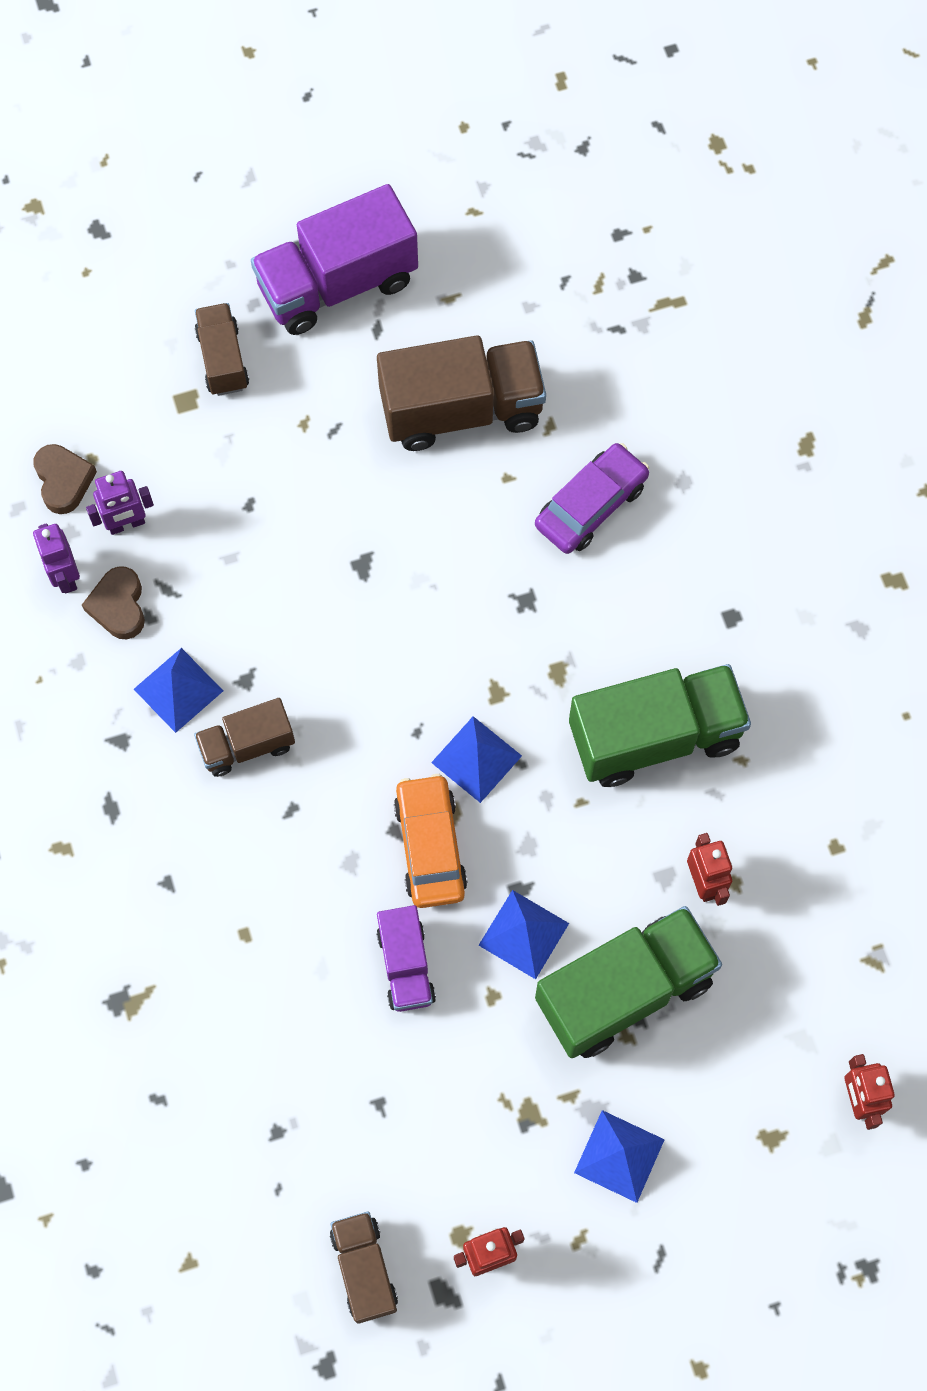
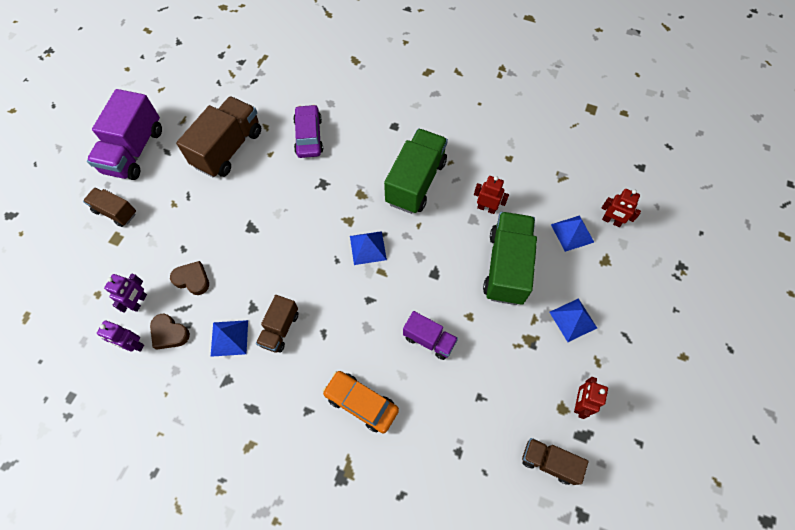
camera: 50 degrees left, 5 degrees down
(63, 481) = (93, 312): brown heart -> brown heart (192, 279)
(430, 846) = (387, 291): orange car -> orange car (361, 403)
(523, 934) = (453, 285): blue pyramid -> blue pyramid (572, 233)

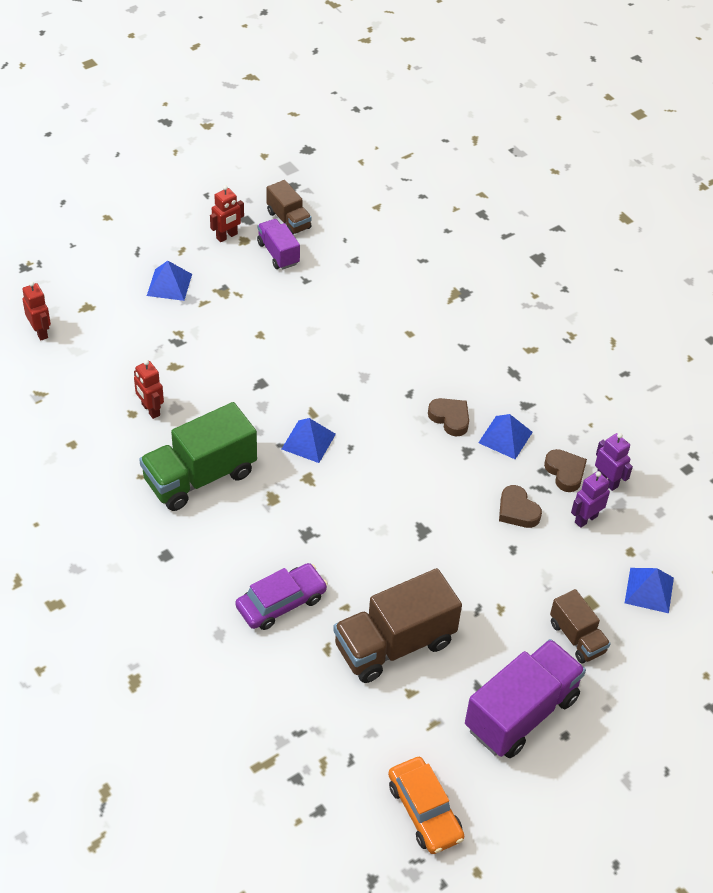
camera: 150 degrees left, 15 degrees down
(280, 329) = (450, 418): brown truck -> brown heart
(309, 136) = (281, 602): purple car -> purple car turned 150 degrees counterclockwise
(361, 403) = (412, 327): orange car -> orange car (424, 811)
(429, 340) = (313, 338): purple truck -> purple truck (278, 253)
(506, 267) = (185, 352): green truck -> none
(572, 233) = (90, 343): blue pyramid -> blue pyramid (649, 590)

